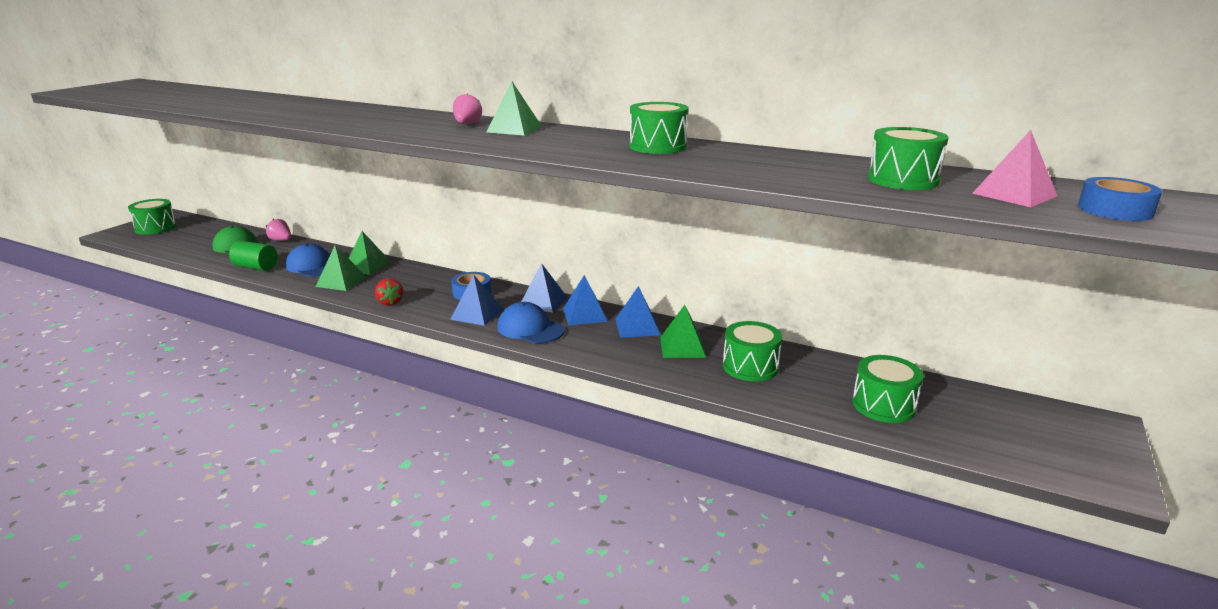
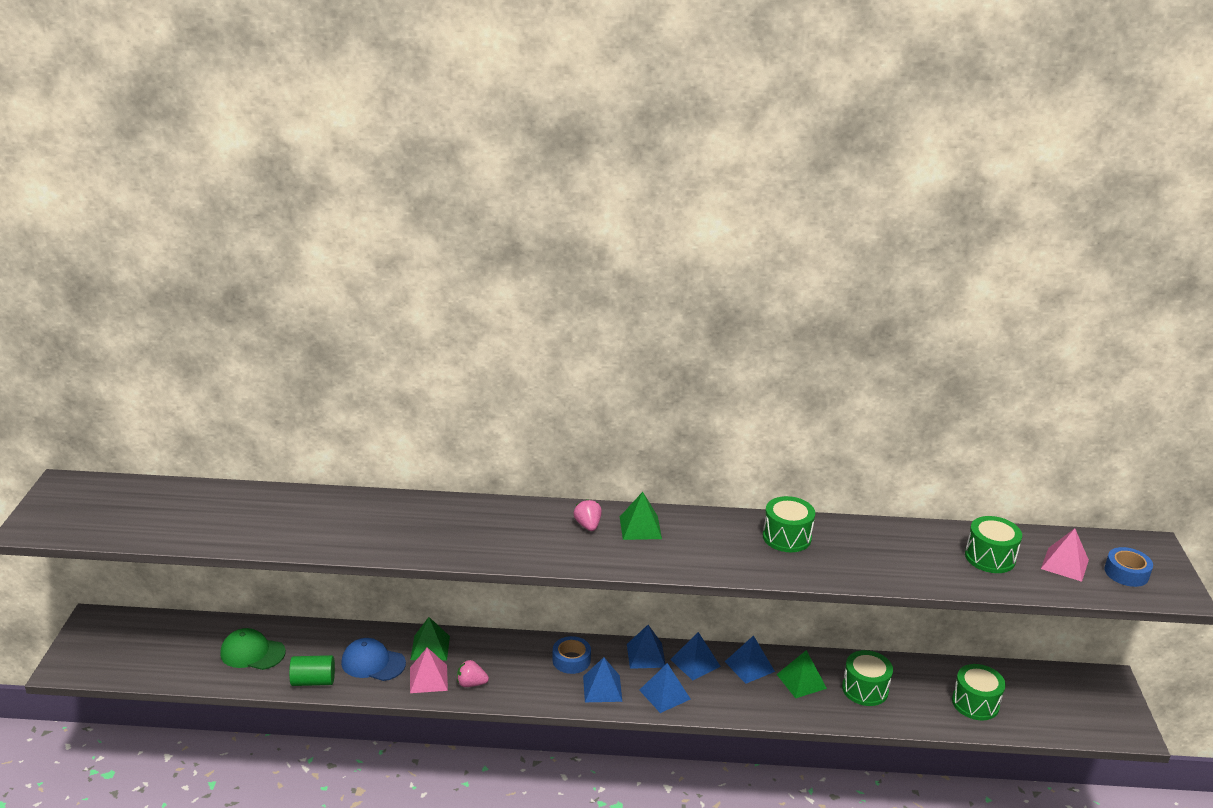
camera: 25 degrees left, 5 degrees up
(156, 228) = (106, 645): green drum -> none
(281, 240) = (289, 630): pink strawberry -> pink strawberry (471, 684)
(341, 282) = (428, 679): green pyramid -> pink pyramid
(390, 302) = (508, 695): red strawberry -> none
(530, 329) = (664, 694): blue cap -> blue pyramid

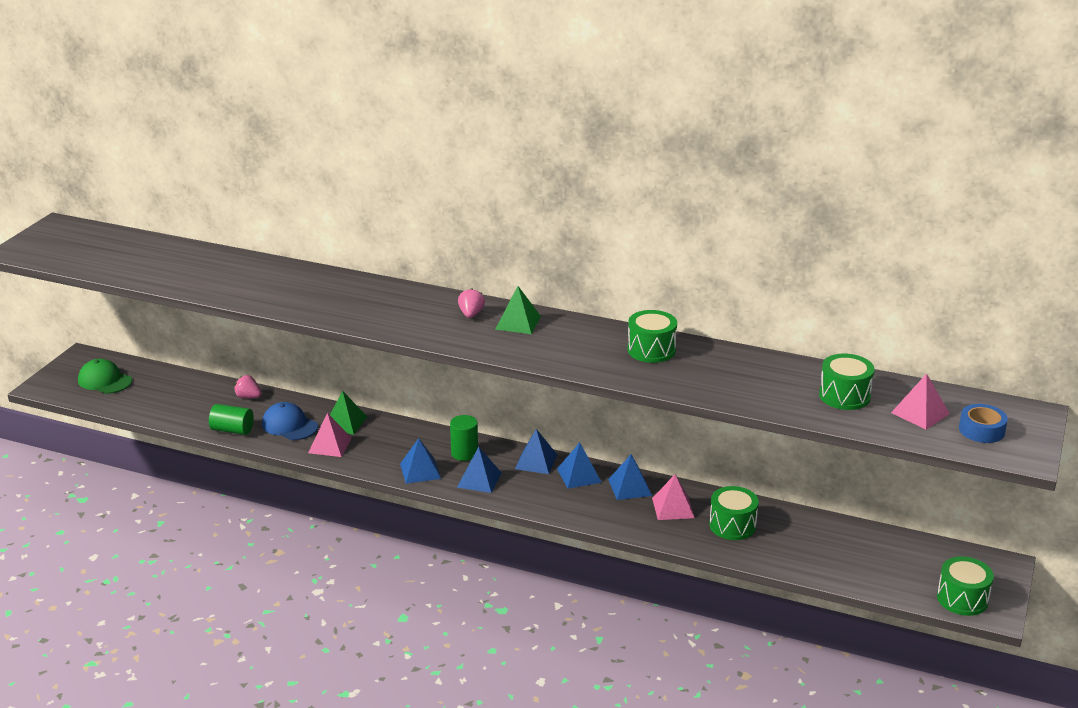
camera: 20 degrees right, 0 degrees up
(252, 653) = (194, 401): green cap -> green cap (104, 380)
(471, 684) = (364, 455): pink strawberry -> pink strawberry (248, 397)
(571, 660) = (464, 453): blue tape -> green cylinder
(664, 694) = (534, 494): blue pyramid -> blue pyramid (420, 471)
(801, 681) = (673, 508): green pyramid -> pink pyramid
(975, 703) = (839, 557): green drum -> green drum (962, 599)

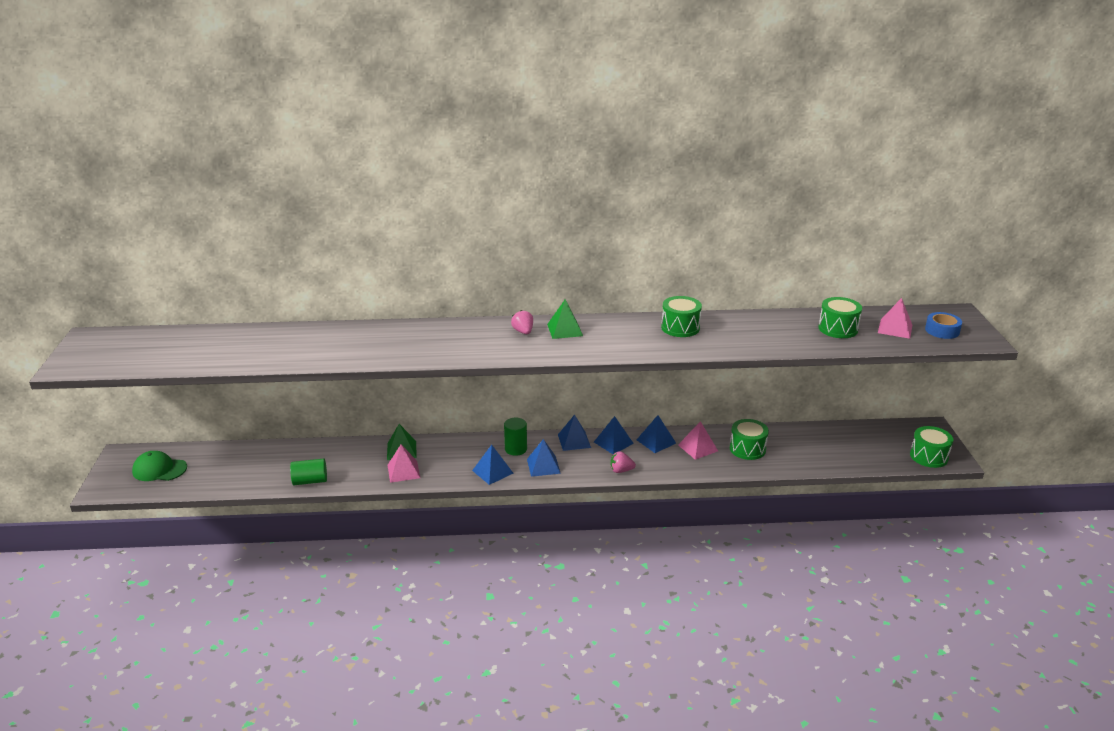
camera: 25 degrees left, 0 degrees up
(248, 397) = (303, 450): pink strawberry -> pink strawberry (621, 470)
(289, 425) = (357, 464): blue cap -> none

